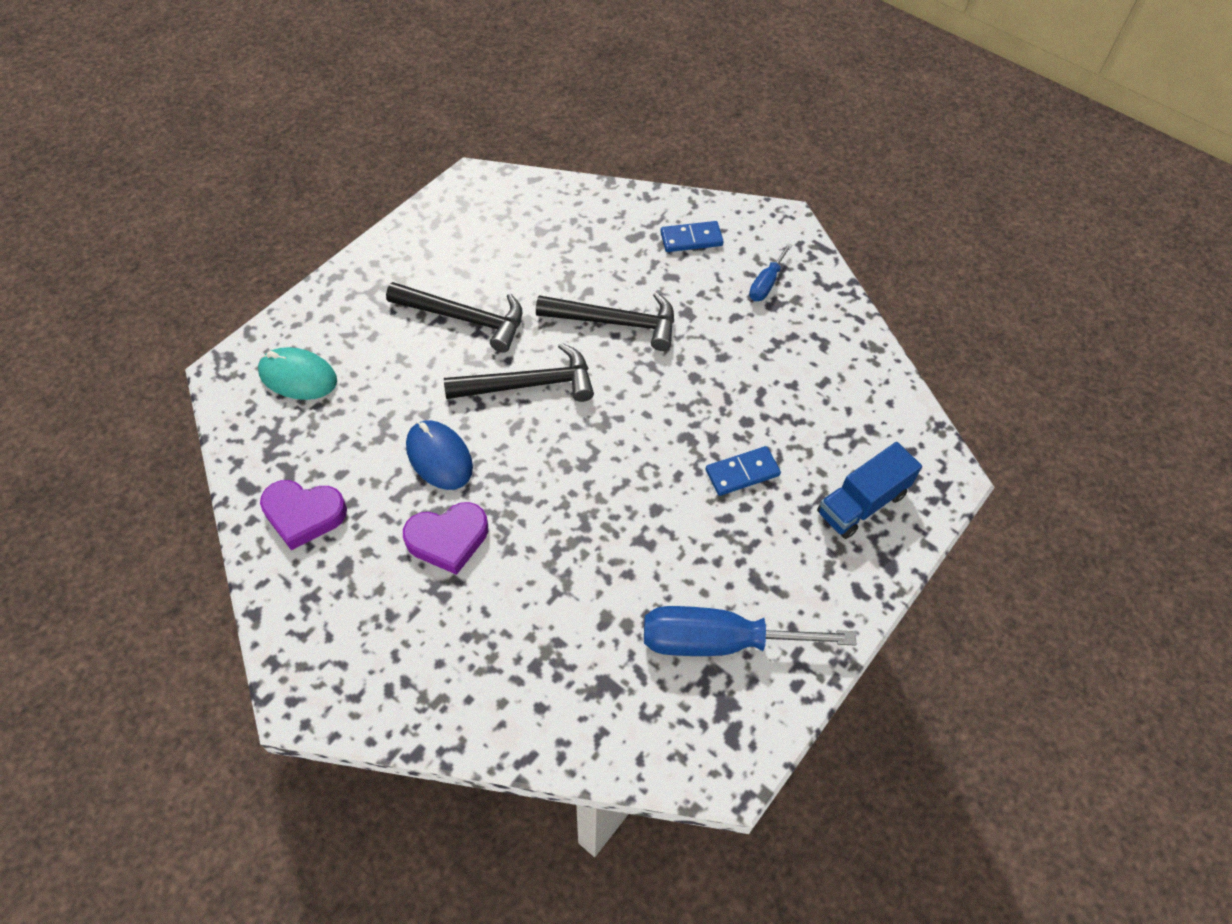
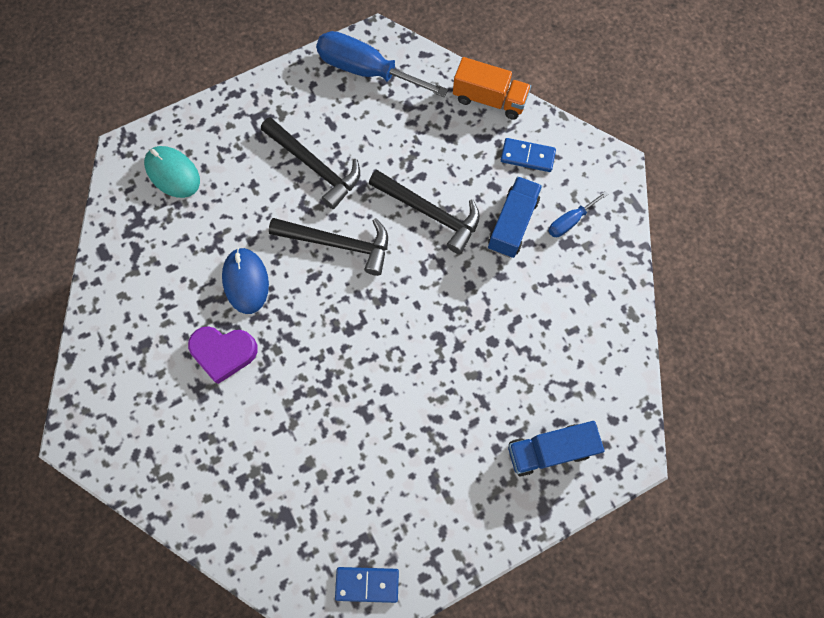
camera: 25 degrees right, 15 degrees up
(303, 515) = (132, 291): purple heart -> none
(624, 200) = (489, 99): none -> orange truck
(708, 305) = (512, 224): none -> blue truck
(719, 641) = (382, 518): blue screwdriver -> blue screwdriver (366, 71)
(742, 473) = (467, 385): blue domino -> blue domino (367, 584)

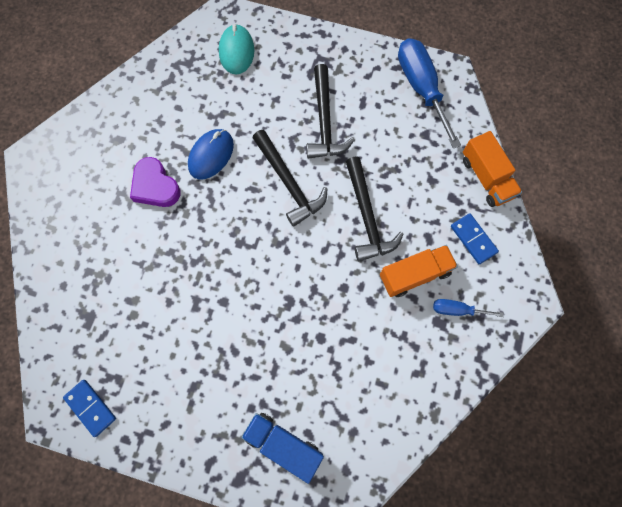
camera: 45 degrees right, 0 degrees up
(512, 224) = (415, 274): blue truck -> orange truck

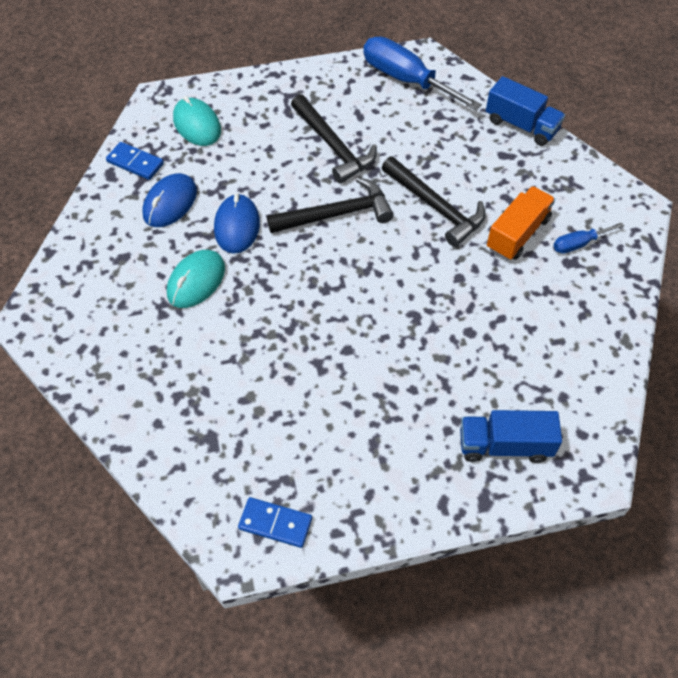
camera: 30 degrees left, 15 degrees down
(155, 186) = (196, 281): purple heart -> turquoise mouse
(177, 110) = (170, 203): none -> blue mouse
(289, 183) = (337, 214): black hammer -> black hammer turned 45 degrees counterclockwise
(473, 239) = (548, 180): blue domino -> blue domino (135, 163)
(486, 178) = (521, 125): orange truck -> blue truck

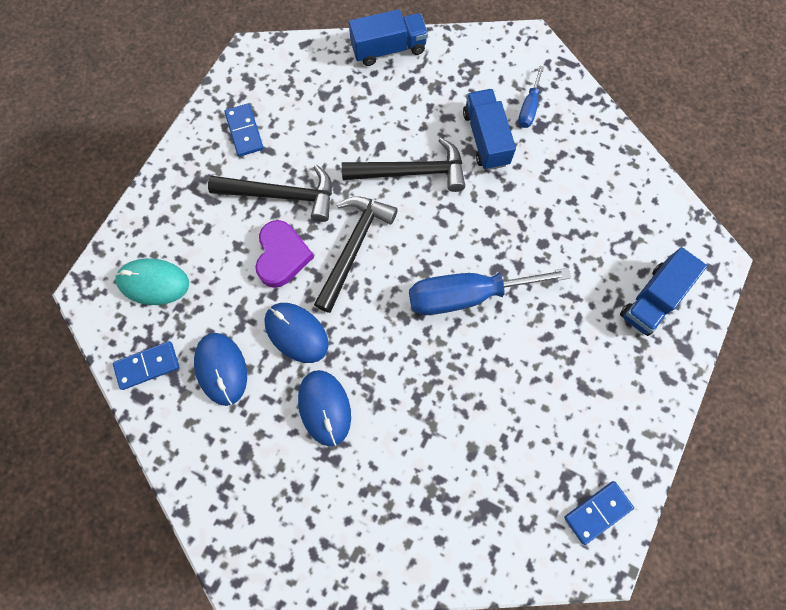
camera: 50 degrees left, 15 degrees up
(196, 281) = (324, 408): turquoise mouse -> blue mouse
(287, 178) = (282, 256): none -> purple heart
(359, 93) = (244, 131): none -> blue domino
(406, 80) = (264, 86): blue screwdriver -> blue screwdriver (467, 295)
(517, 234) = (485, 138): orange truck -> blue truck

